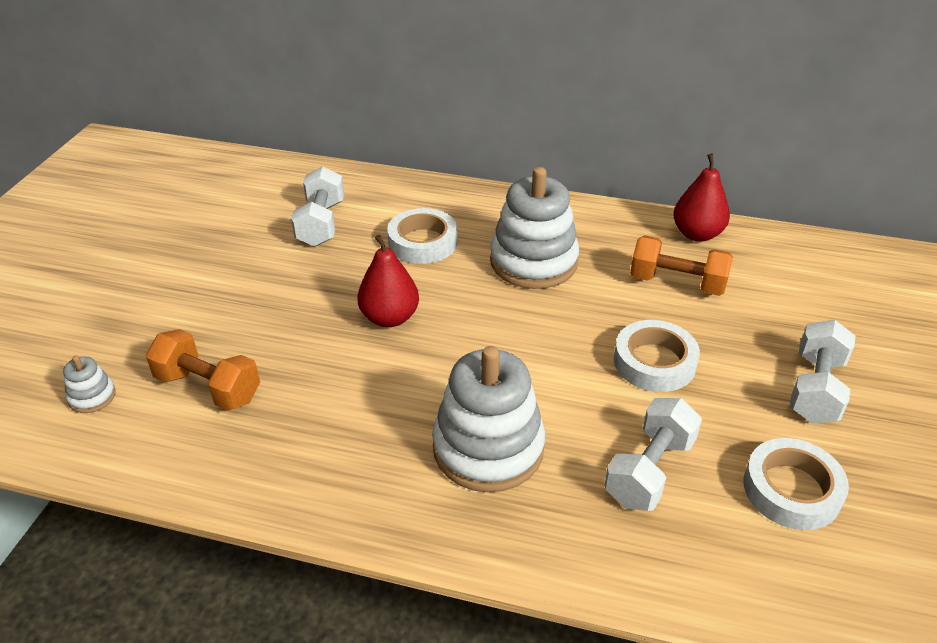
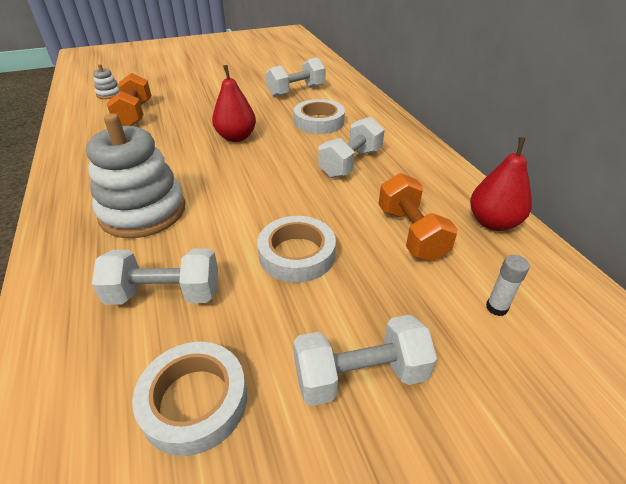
camera: 55 degrees right, 0 degrees up
(533, 262) = (350, 163): white stacking toy -> white dumbbell
(790, 289) = (496, 307): none -> white glue stick

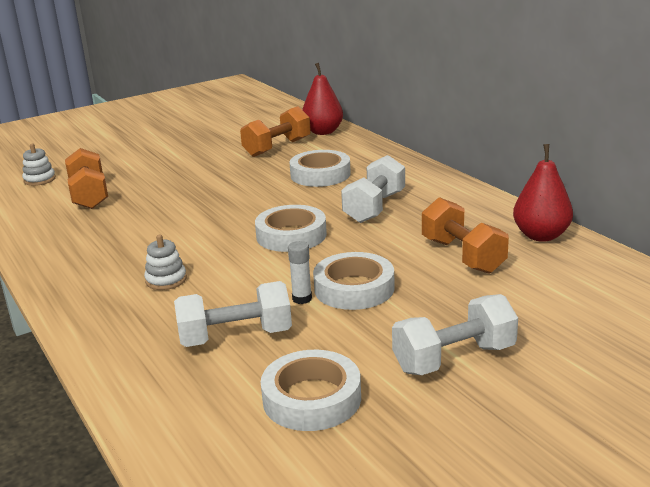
camera: 10 degrees left, 15 degrees down
(143, 211) = (166, 280): white stacking toy -> white stacking toy, size x0.43
(236, 137) = (231, 201): red pear -> red pear (323, 132)
(268, 181) = (291, 235): none -> white tape
(296, 91) = (277, 148): white dumbbell -> orange dumbbell
(496, 307) = (561, 296): white glue stick -> white glue stick (302, 299)

